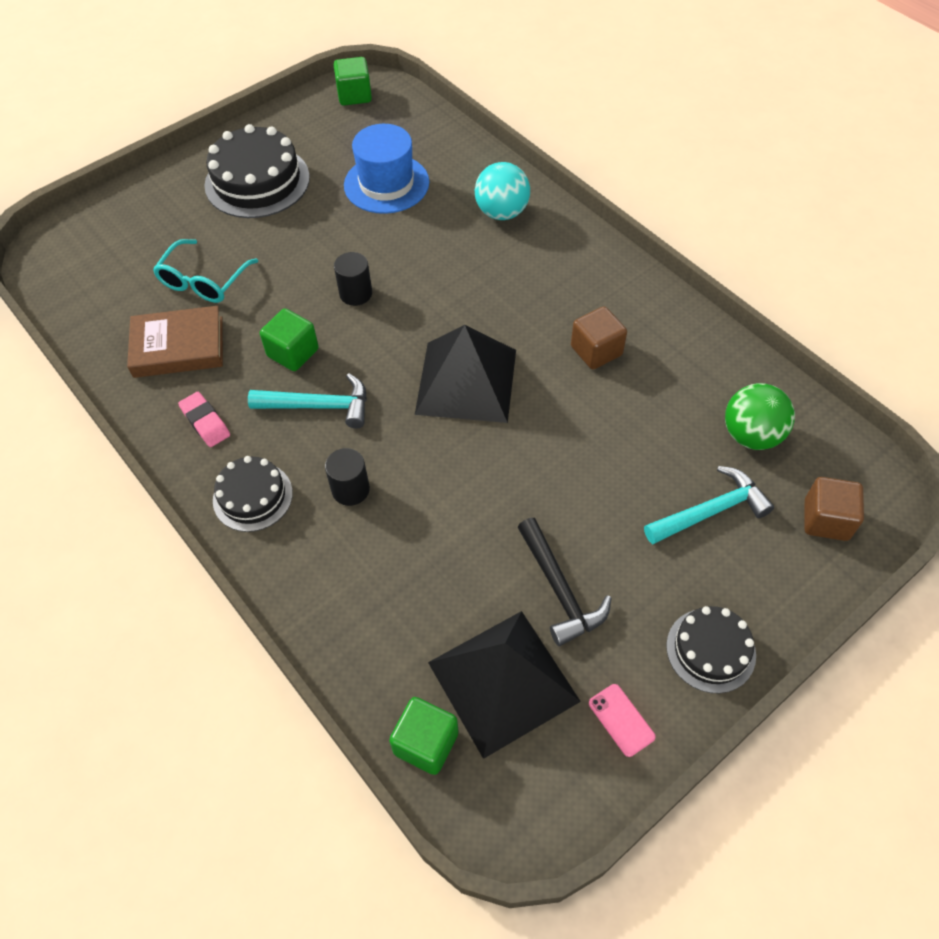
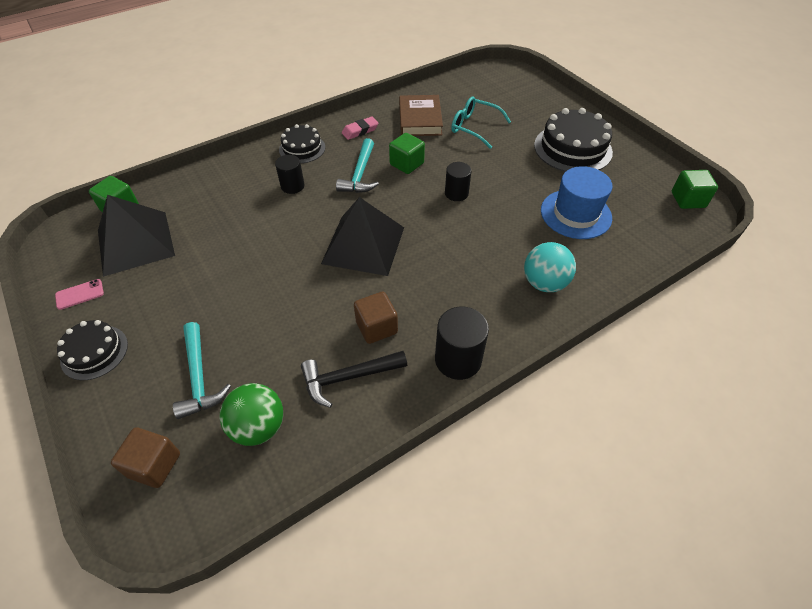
camera: 95 degrees right, 5 degrees down
(560, 590) = (179, 276): black hammer -> black hammer (348, 378)
(621, 278) = (458, 359): none -> black cylinder

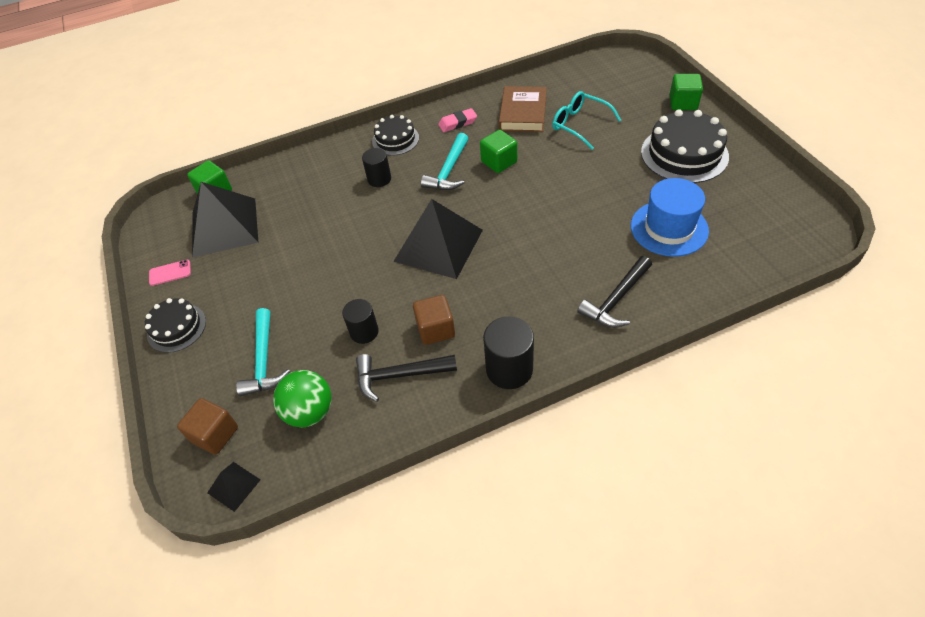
camera: 15 degrees right, 0 degrees up
(184, 521) = (233, 486): none -> black pyramid
(456, 193) = (544, 197): black cylinder -> black cylinder (364, 332)
(544, 283) = (616, 300): turquoise ball -> black hammer
(688, 200) = (802, 221): green cube -> green cube (683, 103)

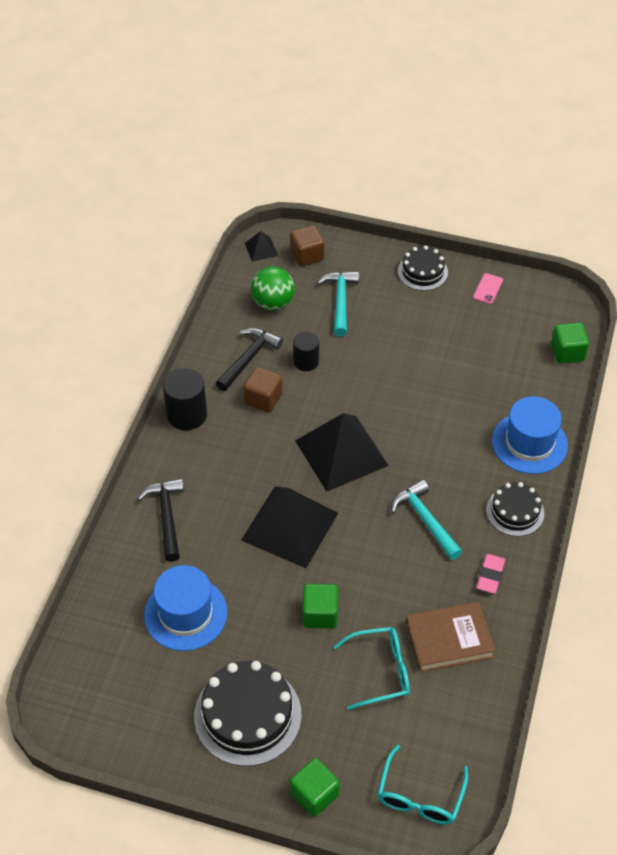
camera: 125 degrees right, 0 degrees up
(224, 227) = (511, 339): black pyramid -> black pyramid (290, 526)
(264, 361) = (340, 301): turquoise hammer -> turquoise hammer turned 60 degrees clockwise
(327, 164) = (529, 443): none -> blue hat
(379, 179) = (467, 465): black cylinder -> none
(499, 162) = (396, 564): green cube -> green cube (320, 614)
(523, 113) = (449, 640): brown book -> brown book turned 60 degrees counterclockwise
(626, 73) = (420, 795): none -> turquoise glasses

